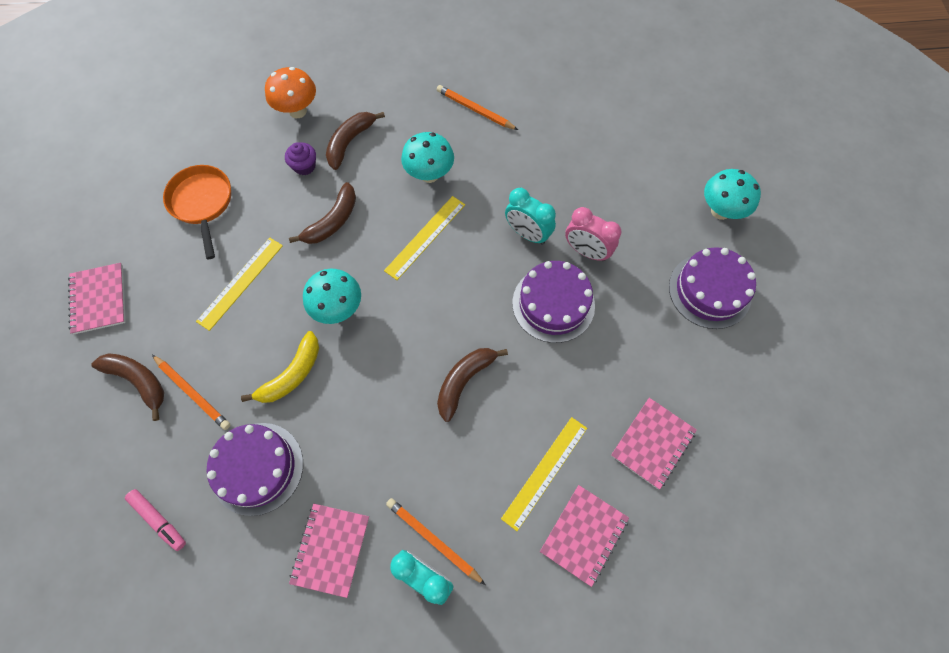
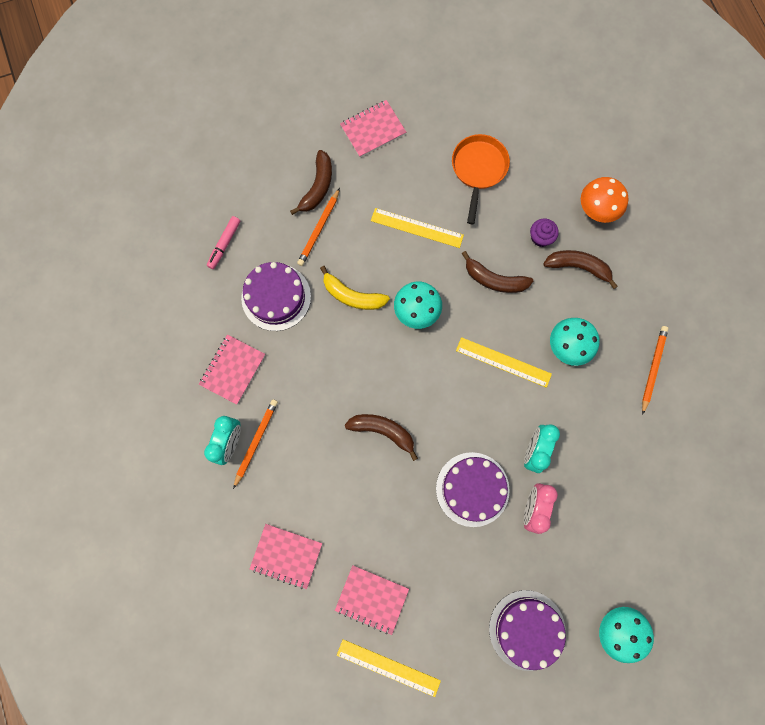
camera: 75 degrees right, 10 degrees up
(202, 203) = (478, 169): orange pan -> orange pan turned 45 degrees counterclockwise
(330, 549) = (232, 369): pink notebook -> pink notebook turned 60 degrees counterclockwise
(545, 472) = (326, 514): yellow ruler -> yellow ruler (388, 667)

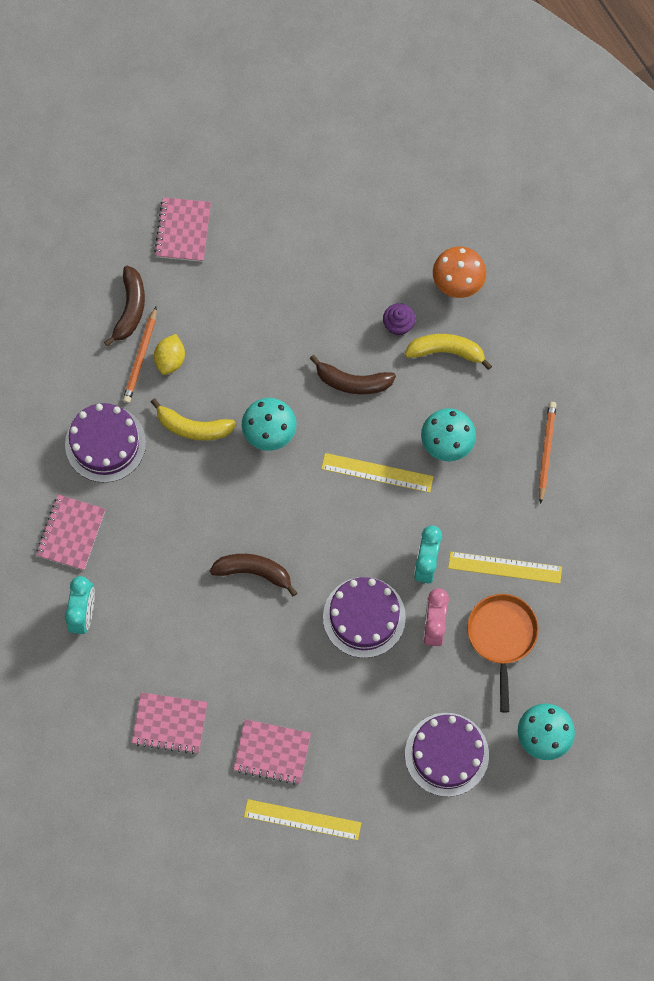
camera: 10 degrees left, 5 degrees down
(224, 244) = (34, 393): pink marker -> none
(256, 441) = (113, 607): orange pencil -> none
(343, 235) = (170, 360): none -> yellow lemon
(373, 130) = (183, 230): pink notebook -> pink notebook turned 45 degrees counterclockwise
(417, 228) = (254, 337): yellow ruler -> yellow ruler (505, 567)
(478, 169) = (314, 257): orange pan -> orange pan (502, 637)
(578, 267) = (446, 351): brown banana -> yellow banana

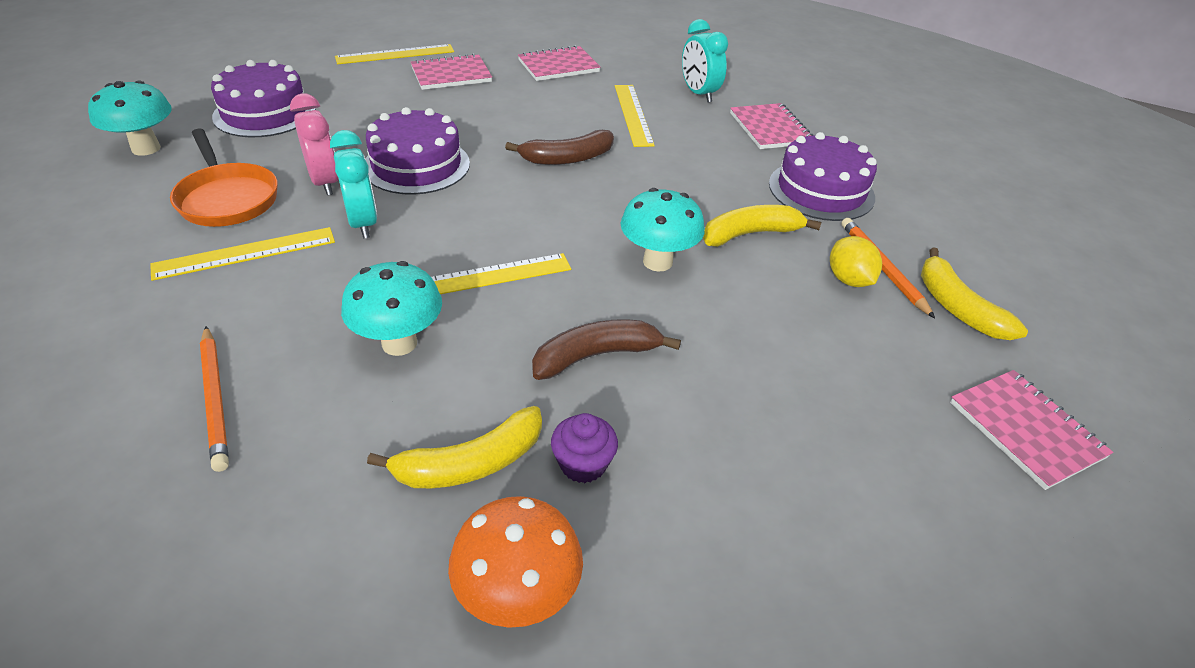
camera: 145 degrees right, 30 degrees down
(130, 309) = (957, 307): brown banana -> yellow banana
(162, 608) = (633, 114): none -> yellow ruler

